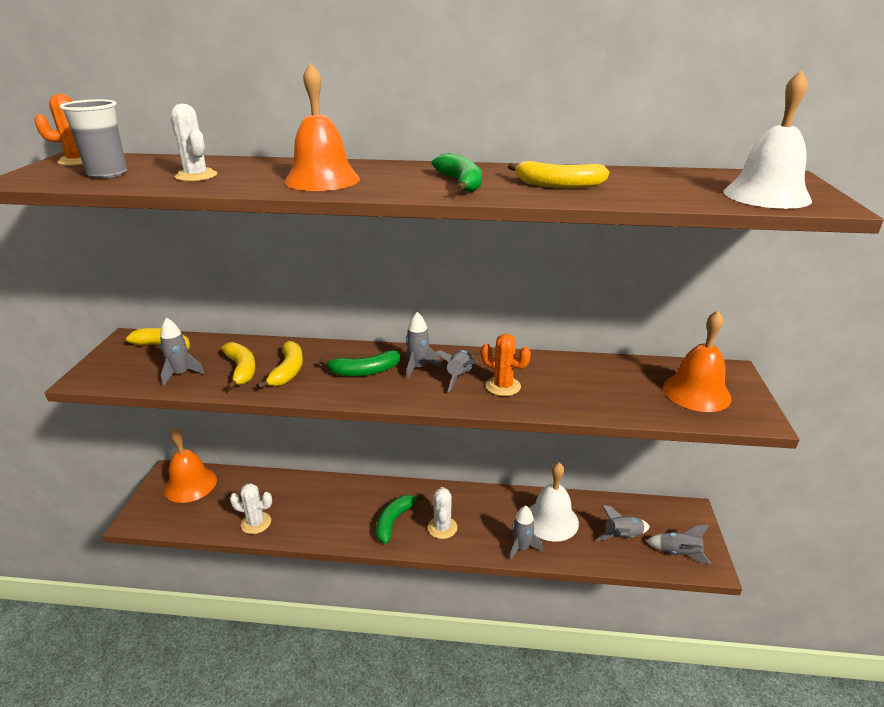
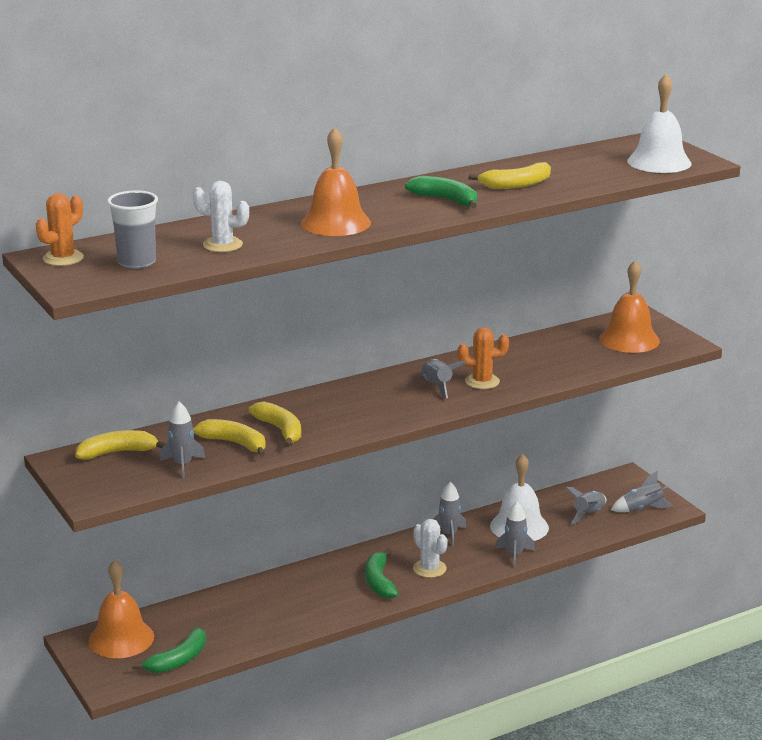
camera: 35 degrees left, 5 degrees down
(256, 523) = (244, 636): white cactus -> none
(364, 371) = (350, 408): green banana -> green banana (178, 660)
(418, 367) = (392, 391): grey rocket -> grey rocket (449, 534)

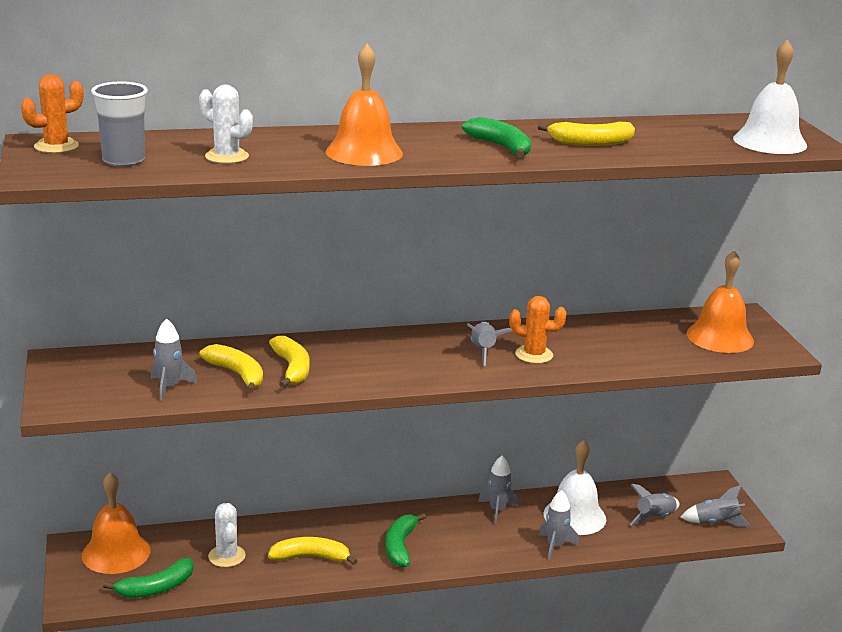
camera: 15 degrees right, 0 degrees up
(118, 452) = (117, 362): yellow banana -> yellow banana (311, 557)
(429, 569) = (459, 543): white cactus -> white cactus (227, 556)

